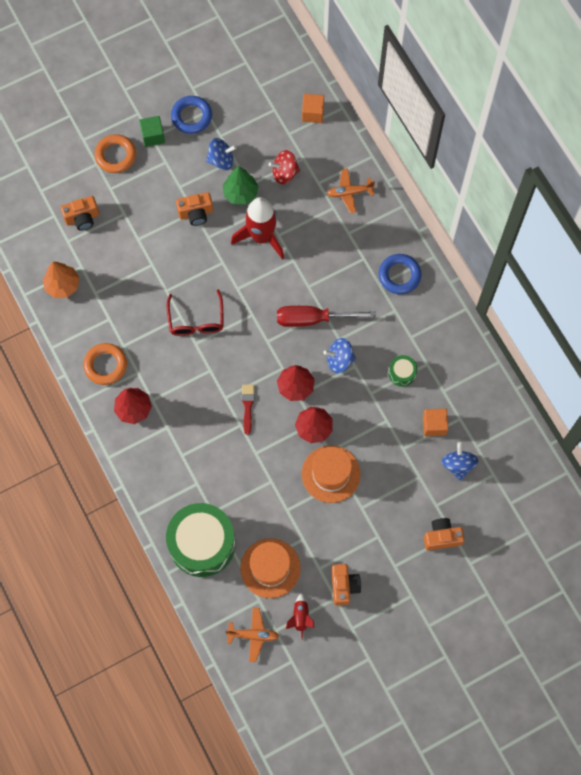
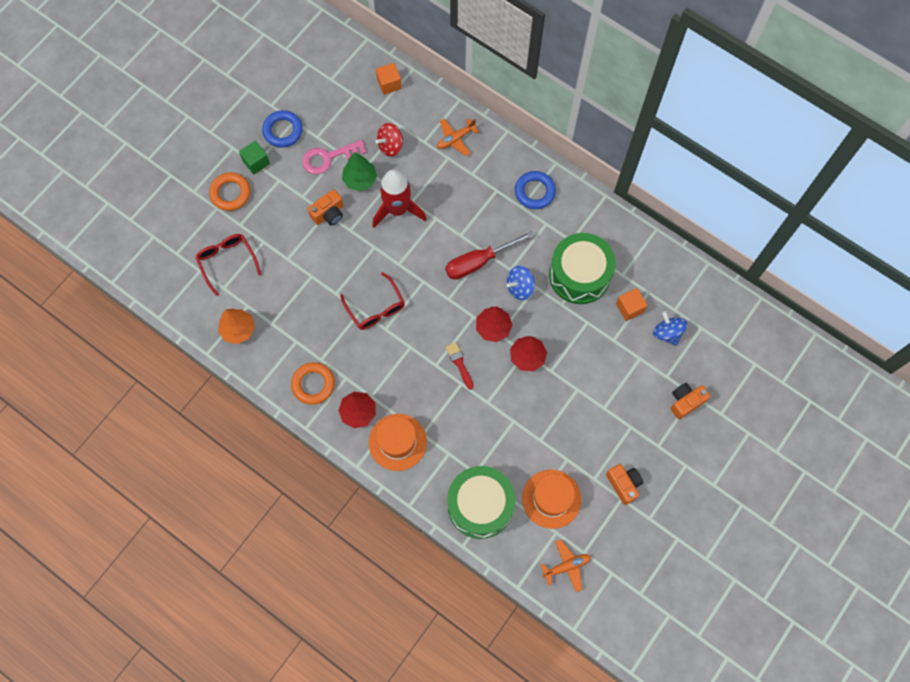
camera: 25 degrees left, 0 degrees up
(82, 218) = (227, 261): orange camera -> red glasses
(221, 160) = (328, 158): blue spinning top -> pink key
(300, 617) = (600, 530): red rocket -> none
(331, 474) = (562, 390): orange hat -> orange hat (397, 442)
(402, 373) = (579, 275): green drum -> green drum, size x2.32

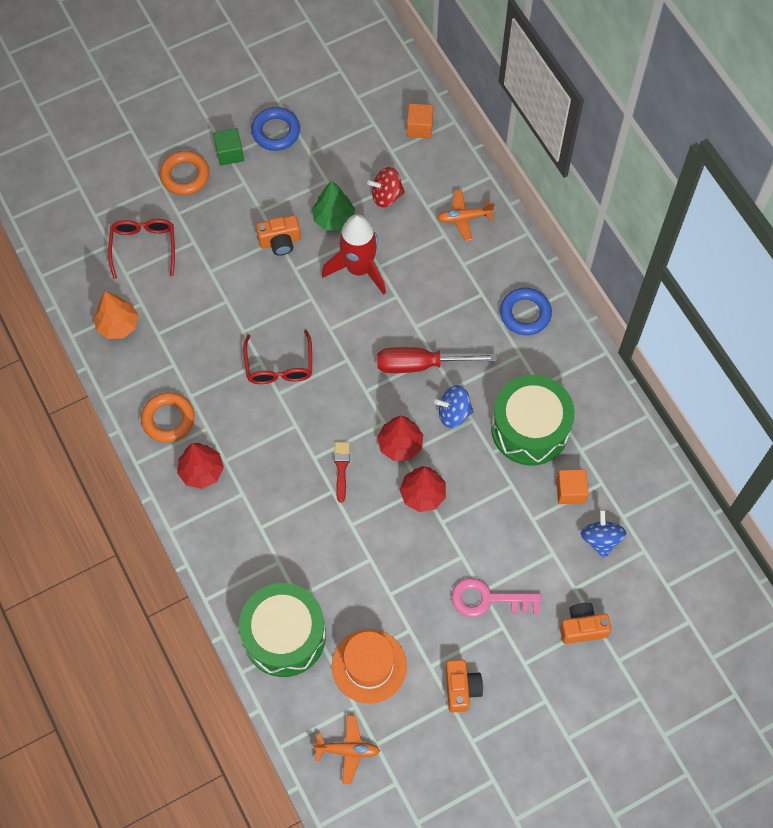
camera: 25 degrees right, 5 degrees down
(328, 158) = (311, 181): pink key -> pink key (488, 599)
(397, 442) = (228, 523): orange hat -> none

